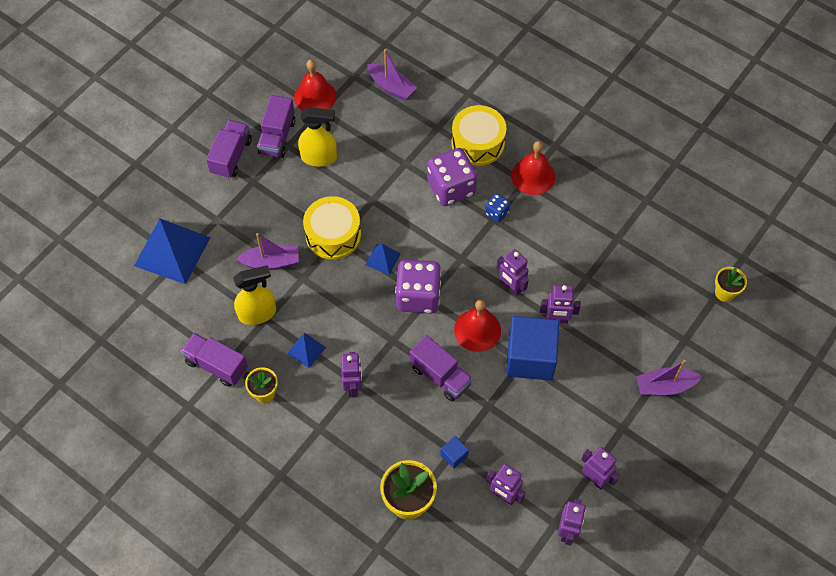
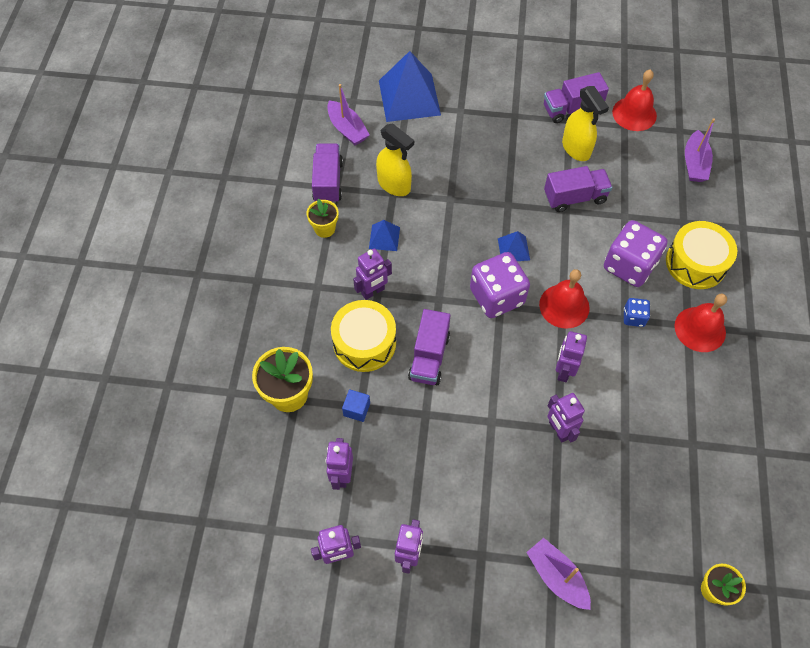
camera: 60 degrees right, 0 degrees up
(231, 157) = (526, 88): purple truck -> purple truck (575, 197)
(271, 262) = (449, 168): purple boat -> purple boat (347, 129)
(333, 235) = (509, 199): yellow drum -> yellow drum (364, 343)
(477, 330) = (497, 364): red bell -> red bell (564, 306)
(530, 358) = (500, 426): blue cube -> none

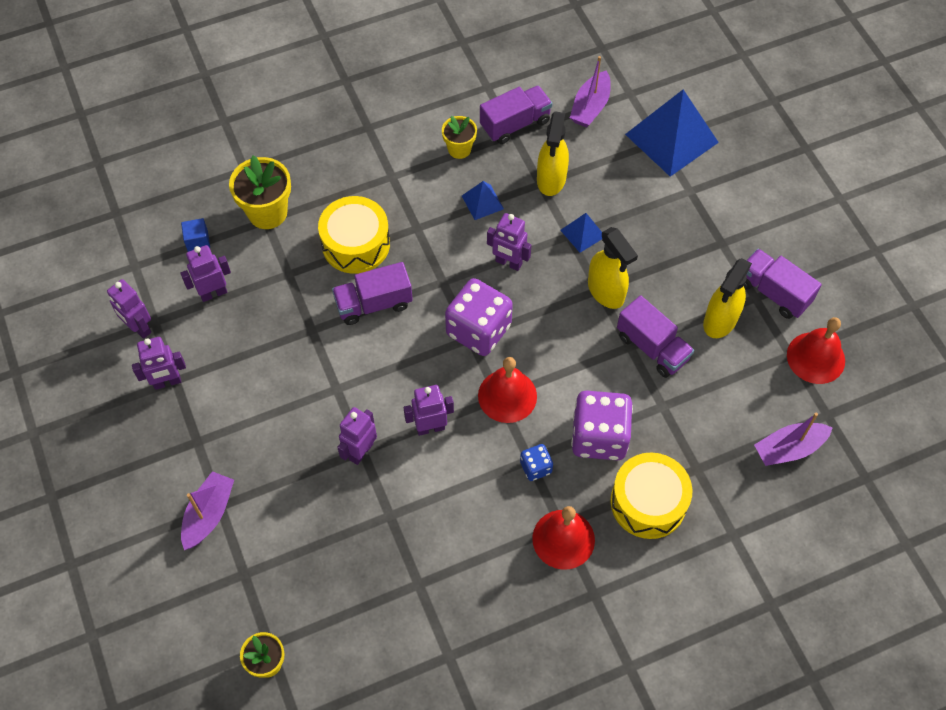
camera: 60 degrees right, 0 degrees up
(356, 409) = (283, 272): blue cube -> blue cube (198, 241)
(373, 291) = (415, 223): purple robot -> purple robot (508, 263)
(513, 201) = (606, 292): none -> yellow spray bottle
(513, 249) = (546, 319): blue pyramid -> blue pyramid (582, 233)

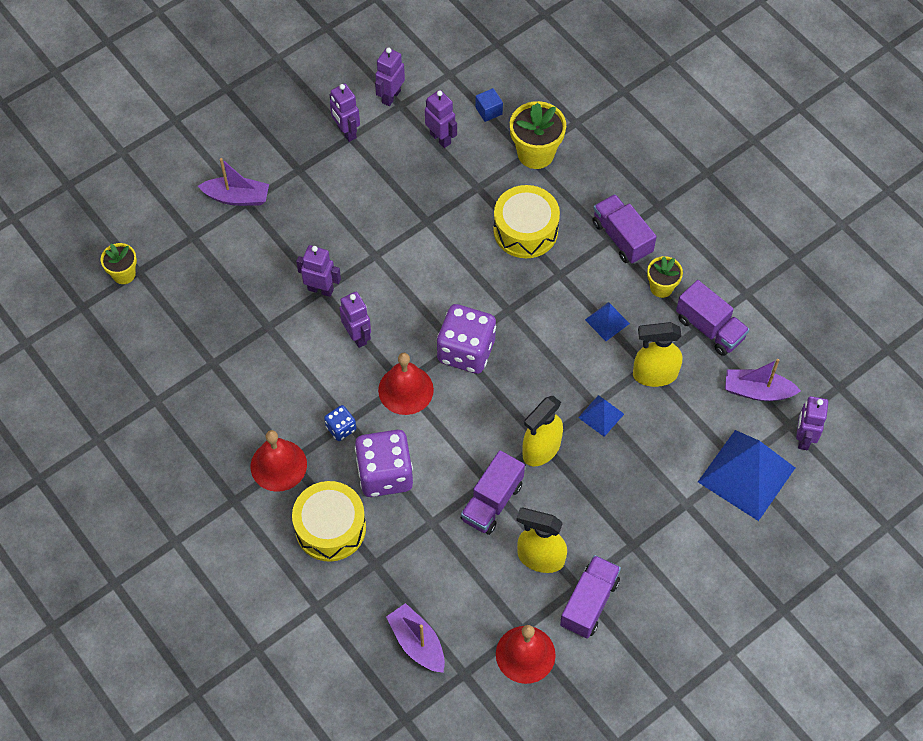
camera: 75 degrees right, 0 degrees up
(374, 304) = (467, 261): purple truck -> purple truck (622, 238)
(508, 263) = (546, 359): purple robot -> purple robot (803, 438)

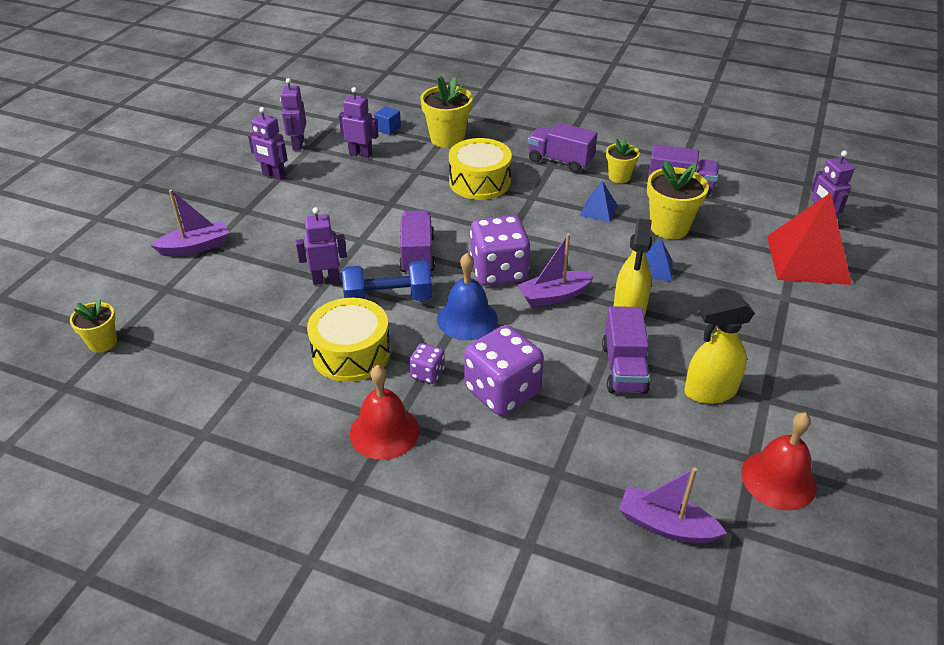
camera: 30 degrees left, 20 degrees down
(330, 528) = (484, 462): yellow drum -> yellow drum (351, 353)
(341, 428) = (427, 373): blue dice -> purple dice
(357, 336) = (388, 299): purple robot -> blue dumbbell
(405, 389) = (467, 319): red bell -> blue bell
(589, 603) = (789, 406): purple truck -> purple truck (417, 255)
(654, 374) = (669, 227): yellow spray bottle -> yellow flower pot
(746, 474) = (807, 259): blue pyramid -> red pyramid
(757, 391) = (755, 208): purple boat -> purple boat (554, 296)

